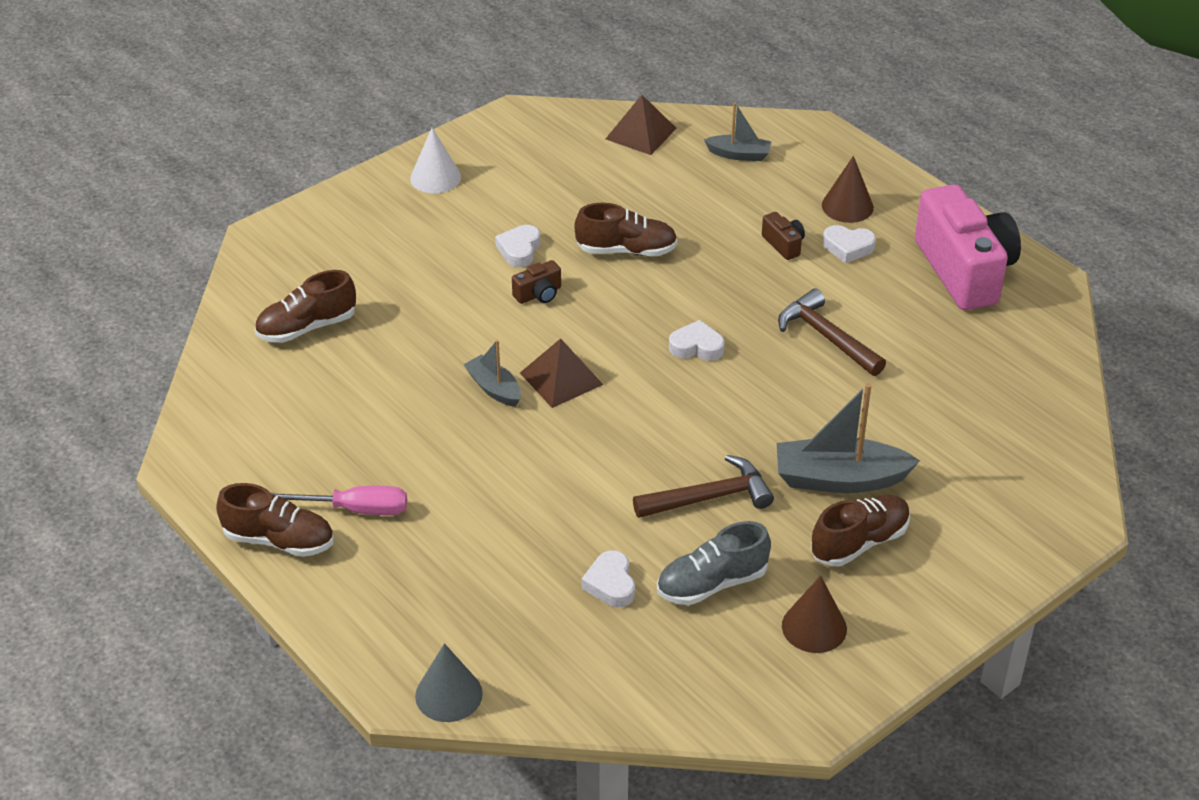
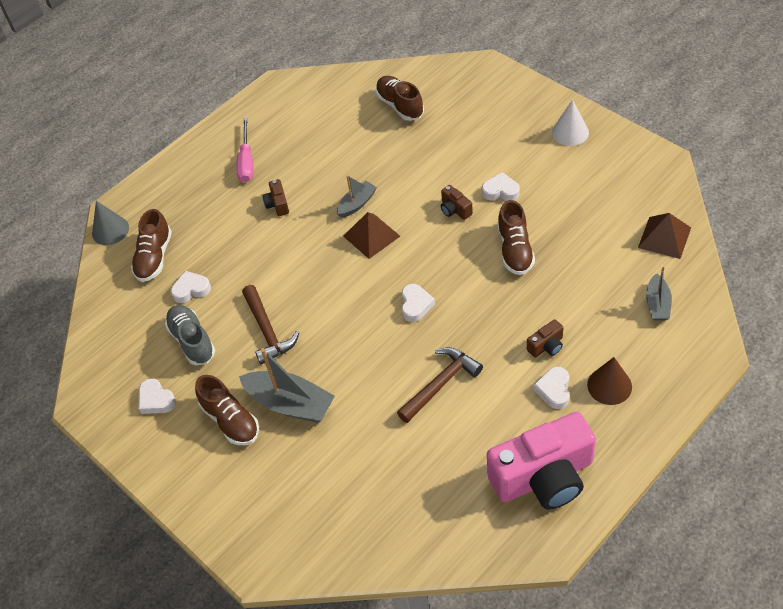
camera: 90 degrees right, 10 degrees up
(279, 540) = (221, 136): brown shoe -> brown shoe (154, 257)
(464, 475) = (277, 204): none -> brown camera
(814, 627) = (156, 400): brown cone -> white heart
(839, 479) = (290, 404): grey boat -> grey boat turned 120 degrees clockwise

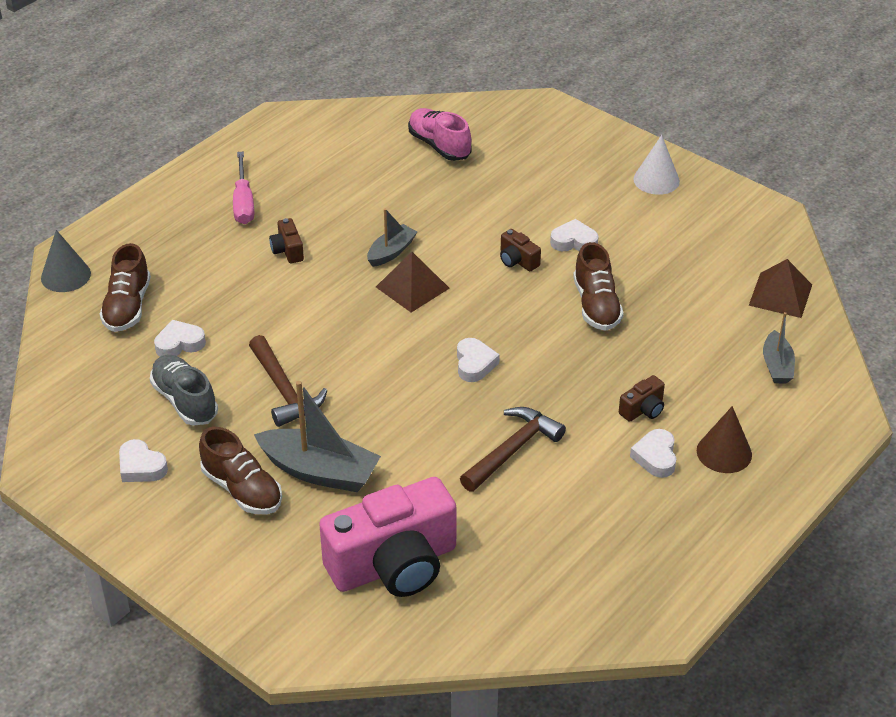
camera: 10 degrees left, 10 degrees down
(400, 106) = (439, 146): brown shoe -> pink shoe
(544, 477) = (649, 551): pink camera -> pink camera (394, 564)

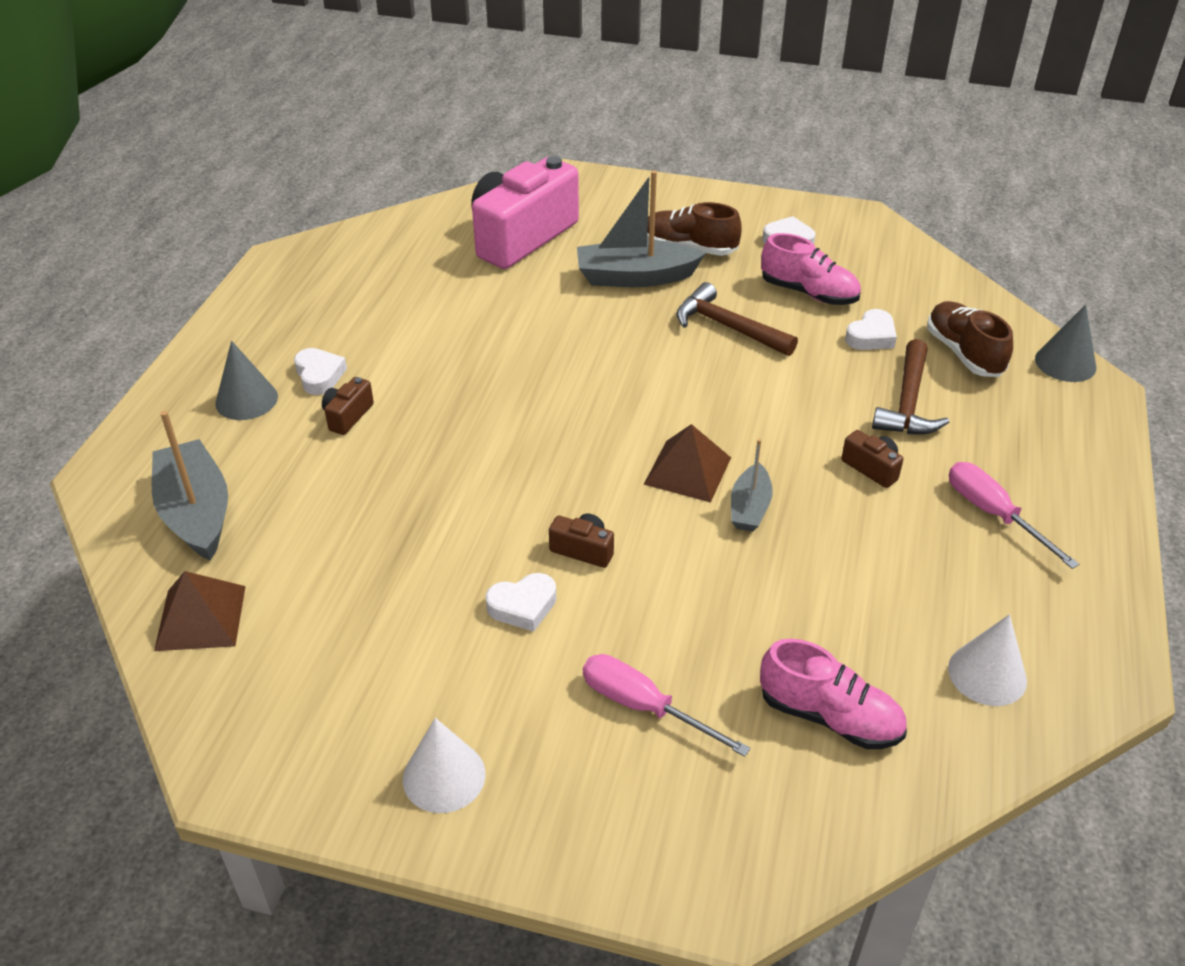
camera: 155 degrees right, 0 degrees up
(185, 401) = (808, 293): grey shoe -> pink shoe
(340, 137) = (987, 674): none -> white cone
(474, 364) = (556, 407): white heart -> none
(512, 450) = (468, 341): brown hammer -> brown hammer (908, 402)
(534, 177) = (643, 707): none -> pink screwdriver
(596, 305) = (450, 520): brown shoe -> none
(724, 452) = (246, 400): brown cone -> grey cone
(777, 366) = (196, 512): grey boat -> grey boat, size x1.75

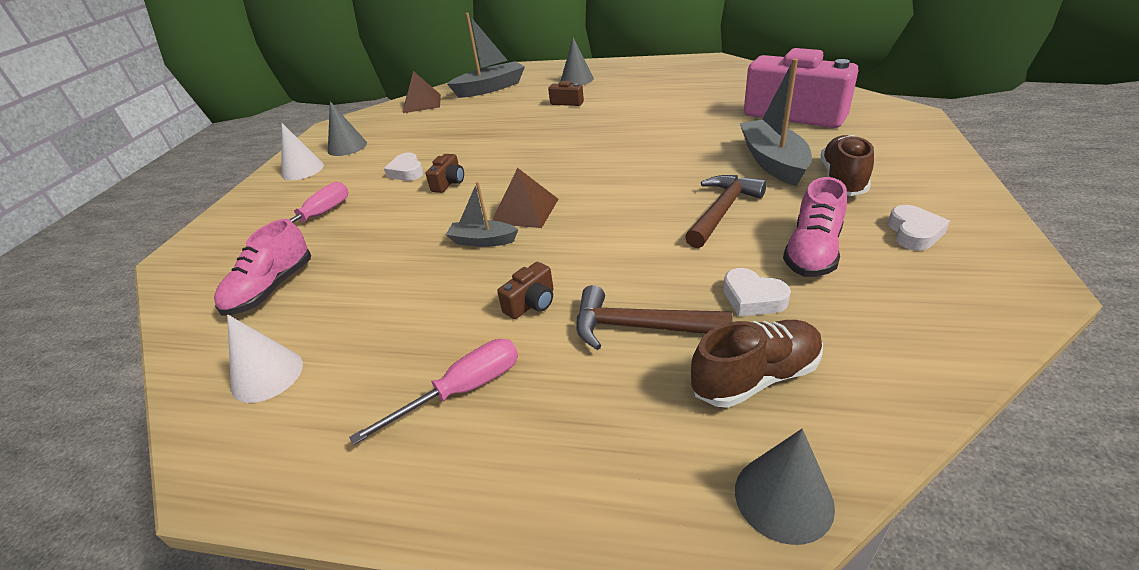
camera: 90 degrees right, 5 degrees down
(319, 375) = (602, 89): white heart -> none
(366, 718) = (347, 147): none -> grey cone

